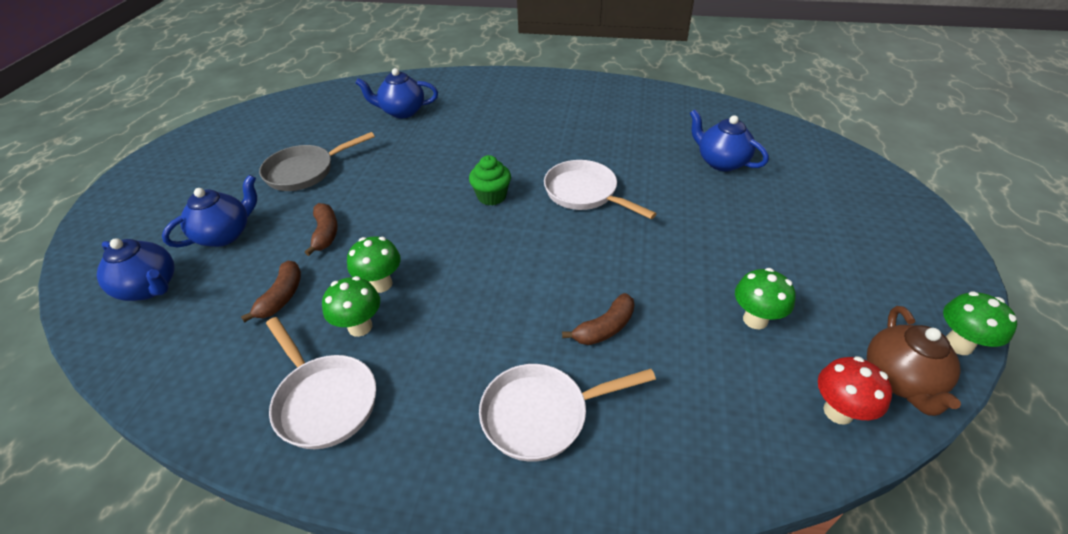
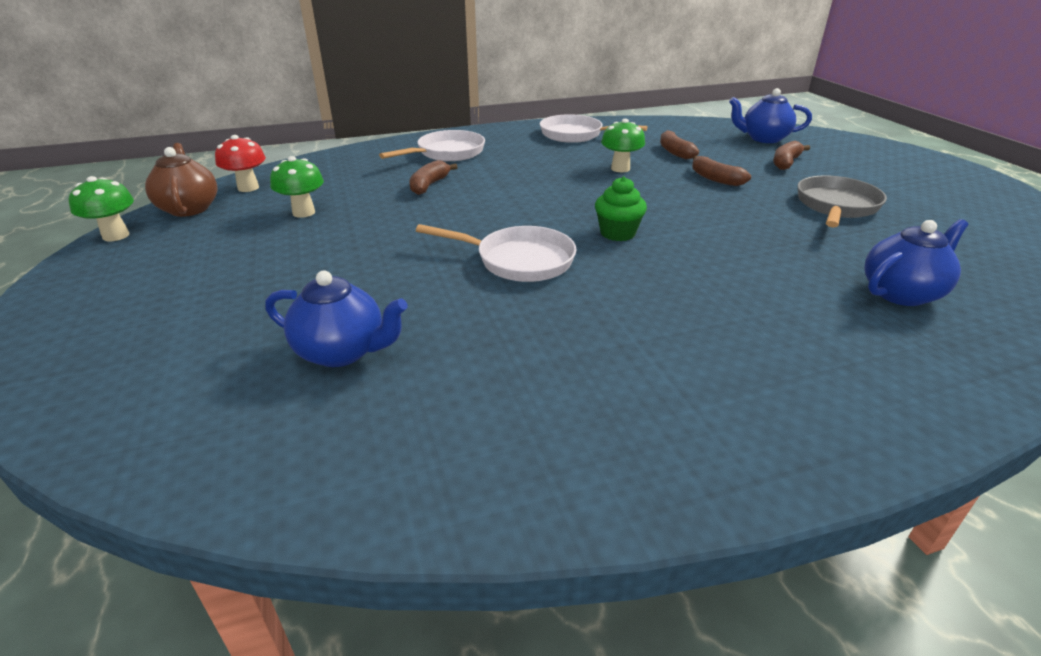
camera: 150 degrees right, 10 degrees down
(225, 234) = (786, 163): blue teapot -> brown banana
(360, 327) = (600, 154): green mushroom -> none

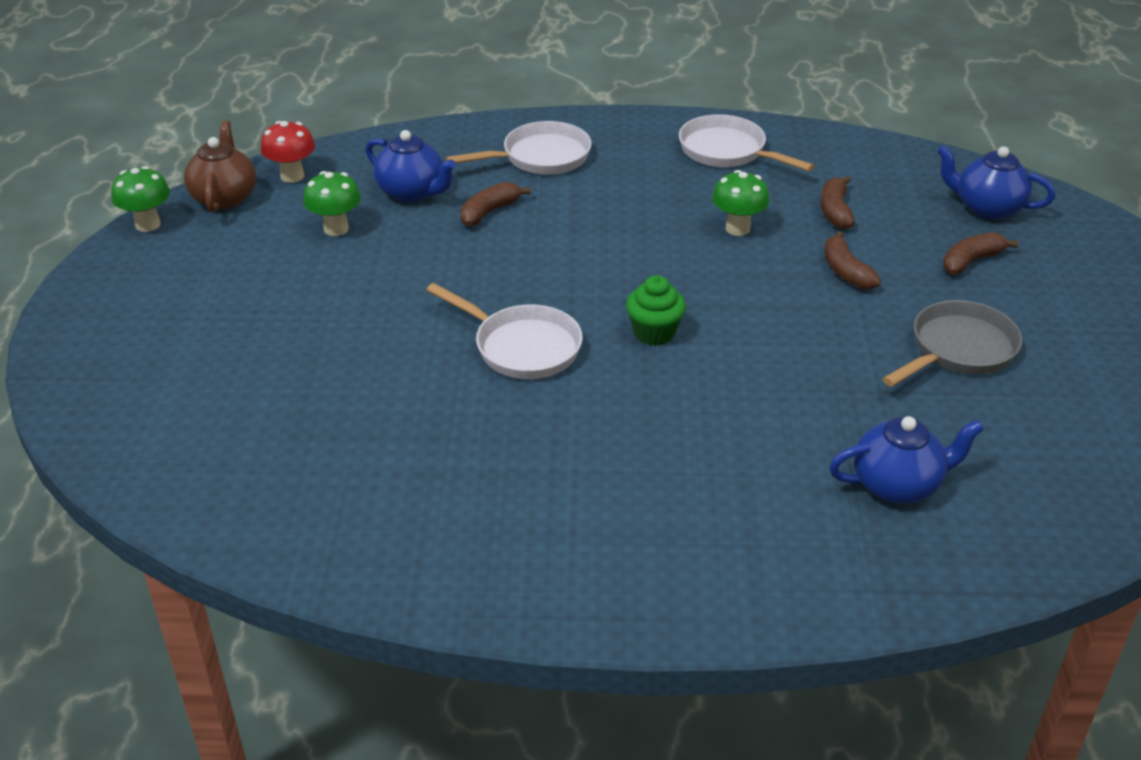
camera: 20 degrees right, 5 degrees up
(342, 351) = (305, 414): blue teapot -> blue teapot (412, 192)

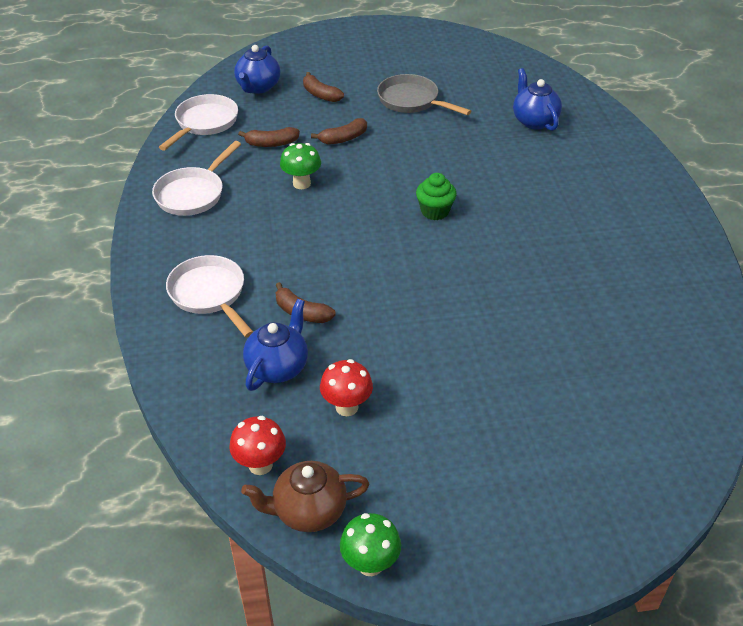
camera: 100 degrees left, 5 degrees up
(336, 229) = (346, 407): green mushroom -> red mushroom
(522, 347) = (472, 269): white pan -> white pan (204, 123)

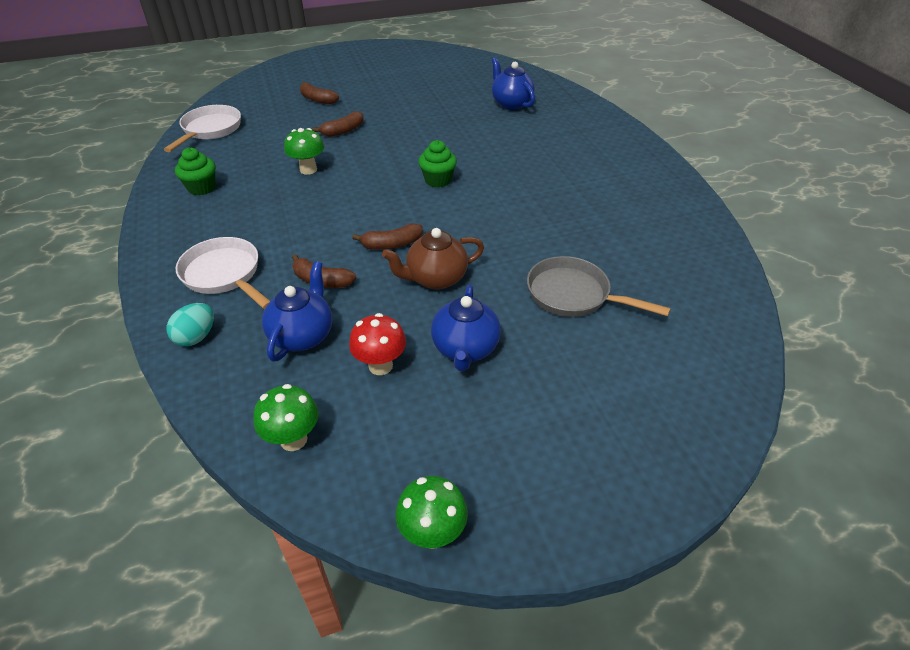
camera: 10 degrees left, 0 degrees up
(181, 355) = (196, 337): none -> turquoise egg
(193, 194) = (202, 188): white pan -> green cupcake
(258, 87) = (259, 98): blue teapot -> blue teapot (465, 349)
(260, 465) = (293, 439): red mushroom -> green mushroom
(271, 143) = (276, 140): brown banana -> brown banana (392, 244)
(308, 511) = (354, 483): brown teapot -> brown teapot (435, 278)
(411, 101) = (400, 98): grey pan -> grey pan (573, 295)

